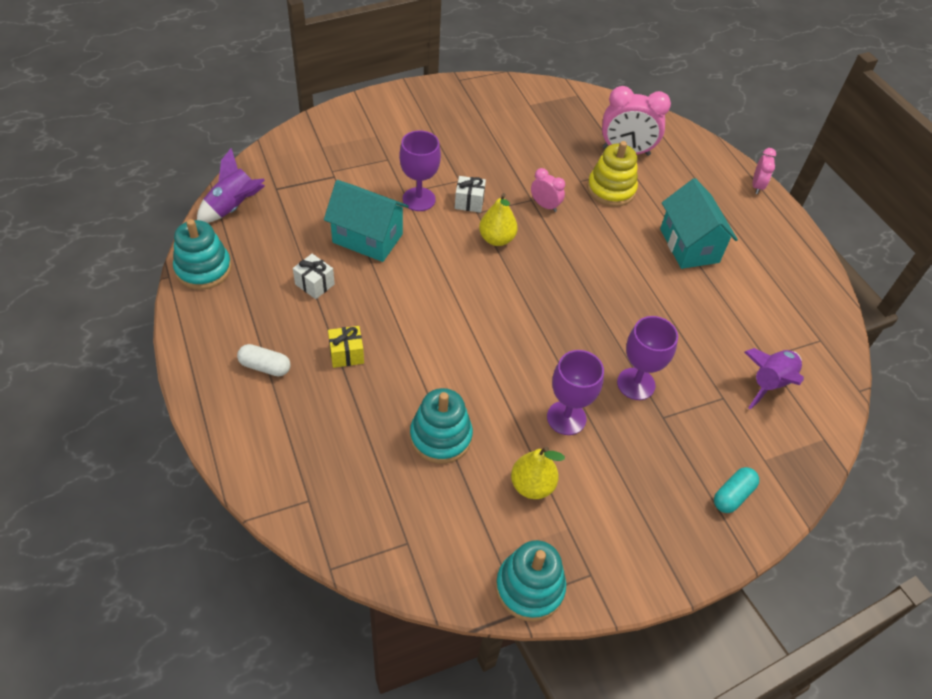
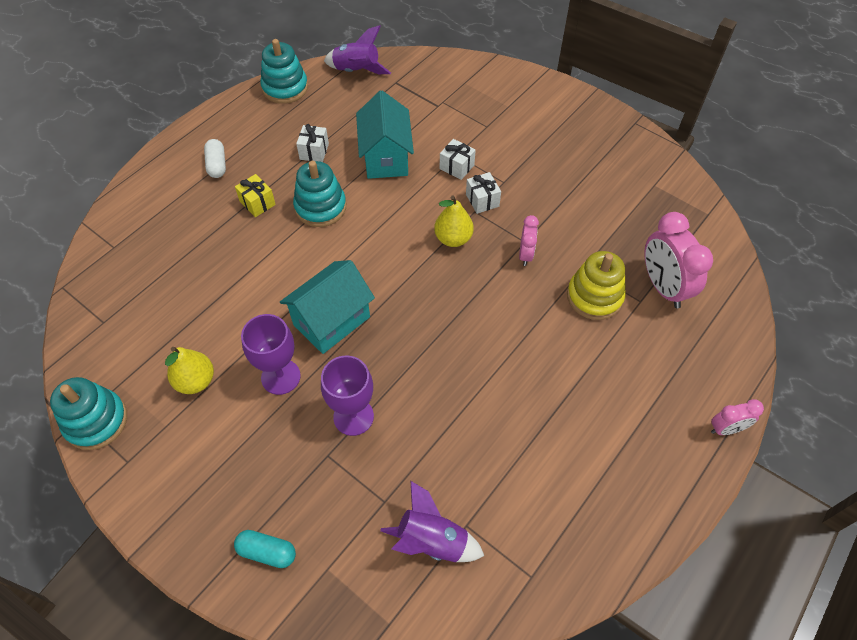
camera: 65 degrees right, 5 degrees up
(419, 199) = (456, 167): purple goblet -> white gift
(440, 437) = (211, 298): turquoise stacking toy -> turquoise stacking toy (320, 207)
(689, 245) = (572, 395): turquoise house -> turquoise house (332, 321)

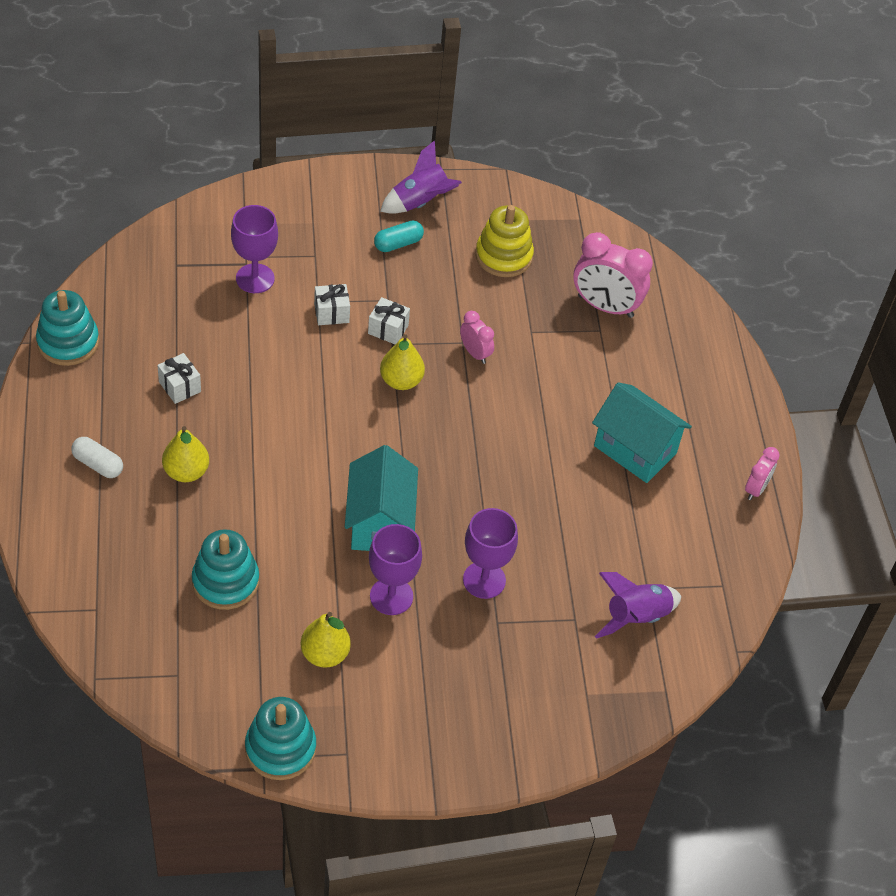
camera: 50 degrees left, 5 degrees down
(257, 203) = (186, 472): yellow gift -> yellow pear
(267, 552) = (532, 719): turquoise capsule -> turquoise capsule (398, 243)
(320, 207) = (251, 434): turquoise stacking toy -> turquoise stacking toy (225, 581)
(356, 71) = (122, 277): purple rocket -> purple rocket (420, 202)
(386, 157) = (256, 347): turquoise house -> turquoise house (635, 450)
(433, 117) = (255, 278): none -> purple goblet
(594, 296) = (563, 351): yellow stacking toy -> yellow stacking toy (503, 256)
(726, 429) = (747, 386): pink clock -> pink clock (756, 489)

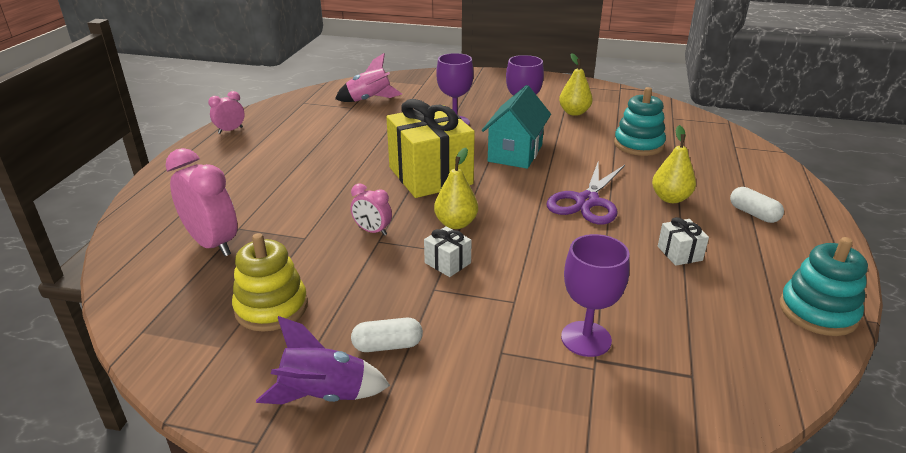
camera: 155 degrees left, 20 degrees down
(277, 445) = (587, 201): none -> purple scissors
(280, 748) = (609, 91): turquoise stacking toy -> none
(331, 313) = (502, 287): white gift -> none
(398, 243) = (387, 346): turquoise capsule -> white capsule
(461, 452) = (430, 175): none -> yellow gift
(475, 353) = (372, 231): pink clock -> pink clock turned 45 degrees counterclockwise
(635, 450) = (293, 158): turquoise house -> none
(636, 617) = (369, 100): purple rocket -> pink rocket

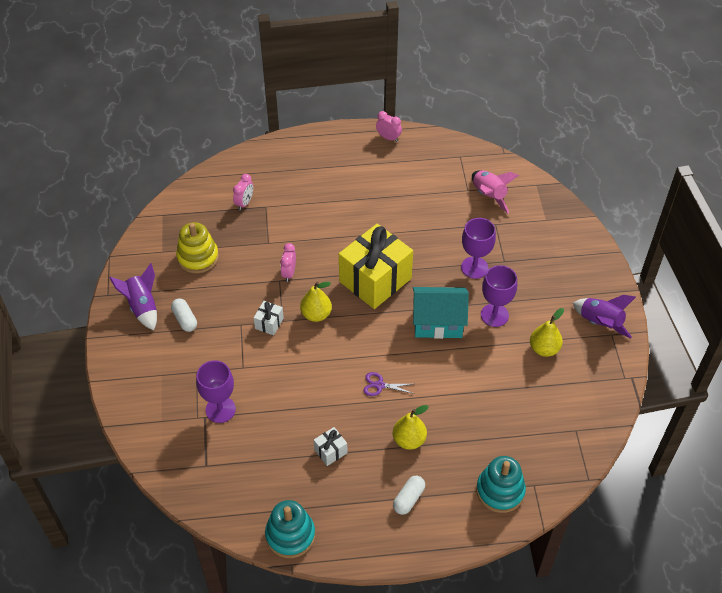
camera: 70 degrees right, 20 degrees up
(213, 244) = (244, 203): pink clock -> pink clock, size x0.54
(556, 87) = (600, 323): none -> purple rocket
(587, 201) = (380, 385): purple scissors -> purple scissors, size x0.51
(638, 145) = (498, 408): turquoise stacking toy -> turquoise stacking toy (500, 491)

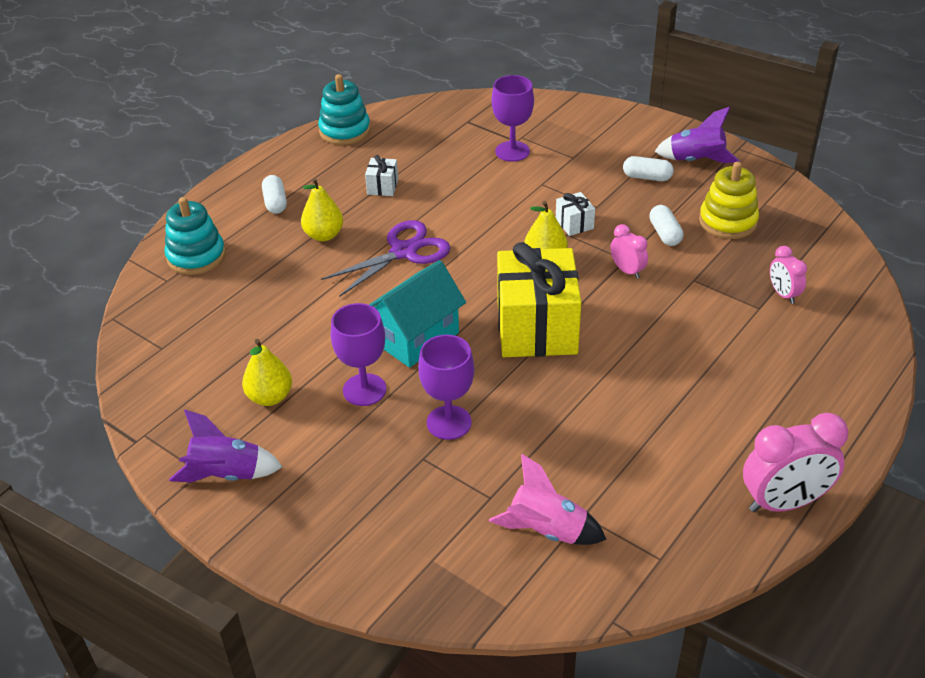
camera: 135 degrees right, 10 degrees down
(238, 277) = (665, 234): none -> white capsule
(380, 385) = (403, 252): purple scissors -> purple scissors, size x1.96
(388, 138) = (784, 502): pink clock -> pink clock, size x1.86

